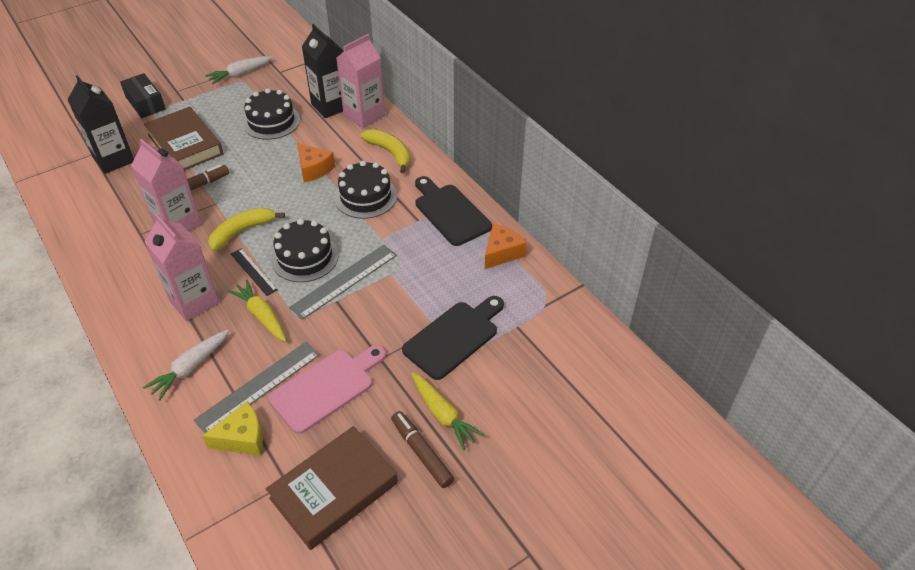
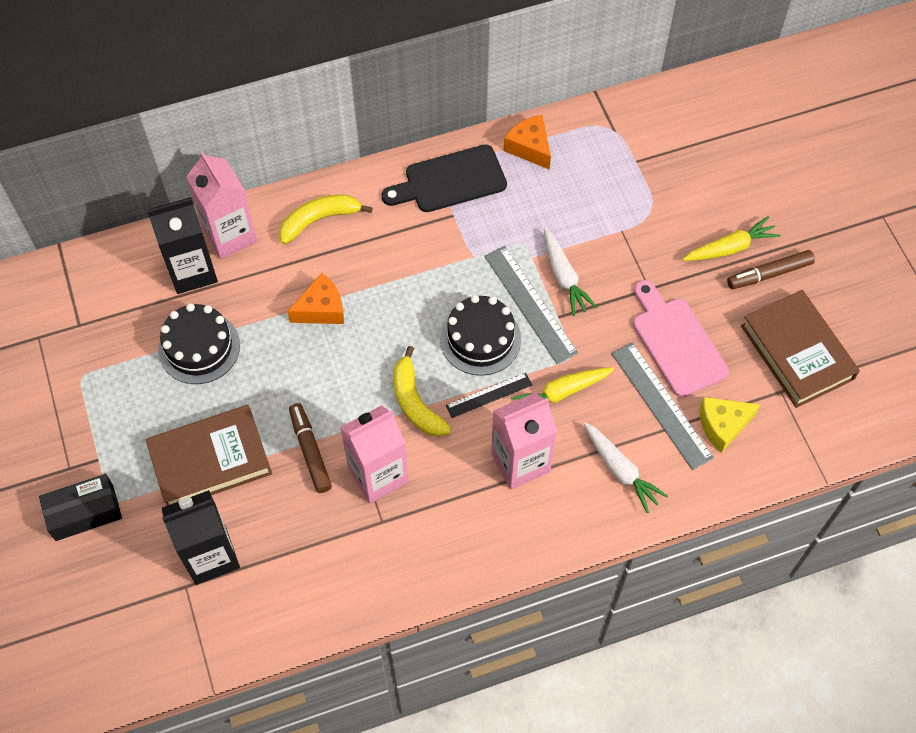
camera: 75 degrees left, 15 degrees up
(240, 74) = (62, 378): white carrot -> white carrot (564, 277)
(242, 438) = (723, 425): yellow cheese -> yellow cheese turned 105 degrees counterclockwise
(365, 197) = (394, 260): black cake -> none
(454, 337) = (637, 218): black cutting board -> none

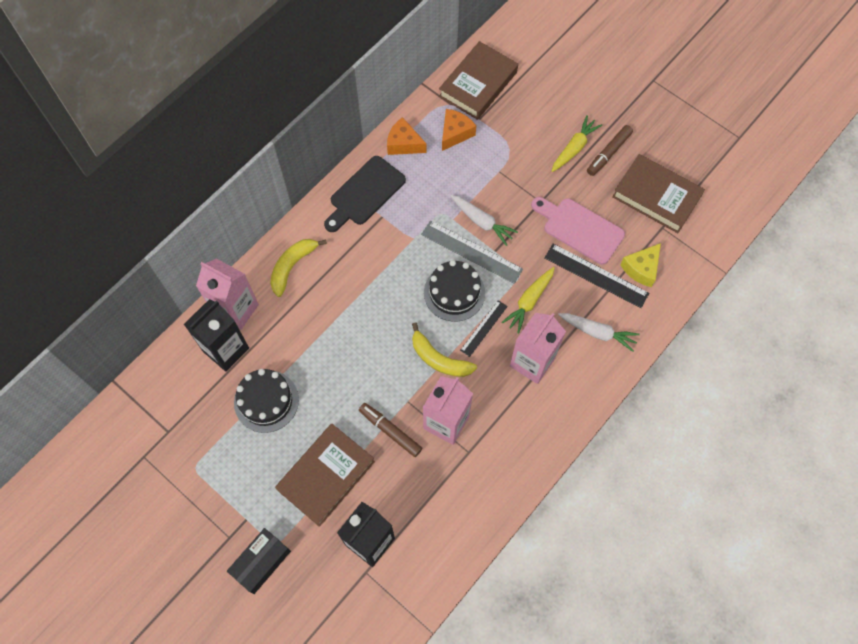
camera: 30 degrees left, 5 degrees up
(321, 309) = (334, 328): orange cheese -> orange cheese (455, 133)
(660, 122) = (478, 84): none -> brown book
(661, 405) = (596, 275): grey ruler -> black ruler

